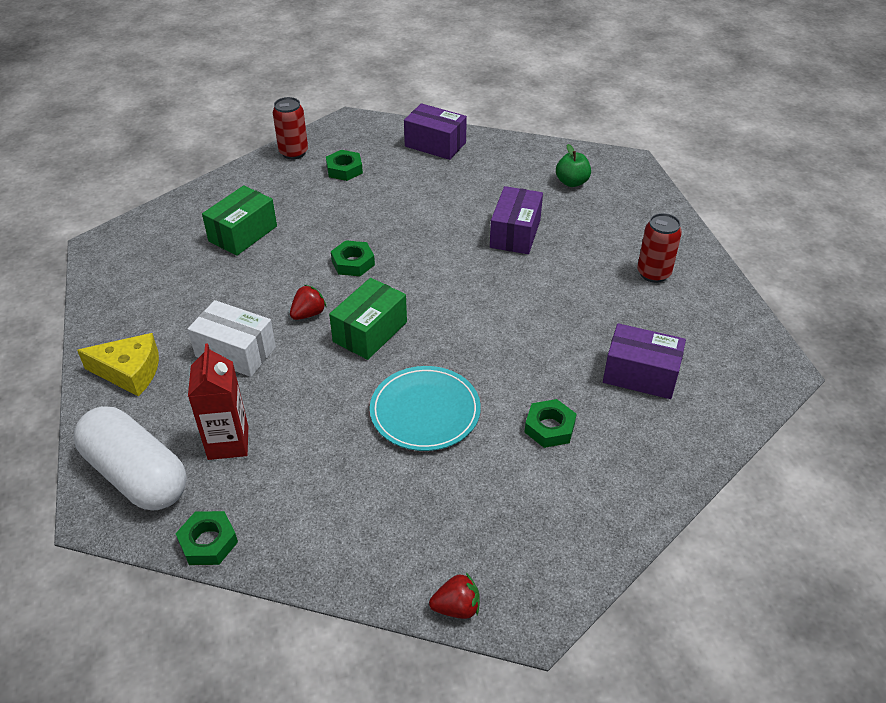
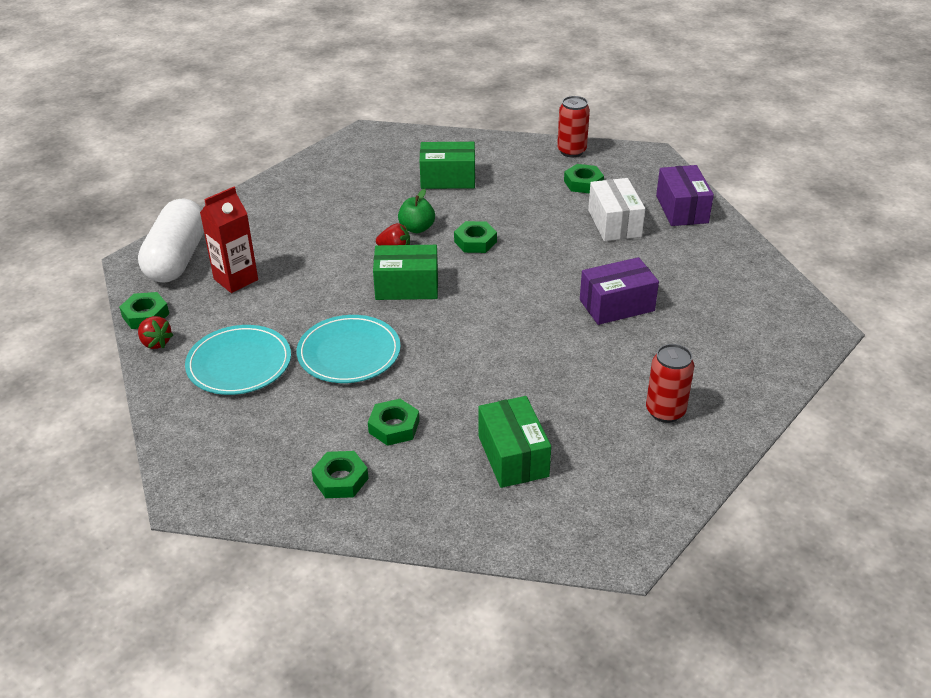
camera: 55 degrees right, 5 degrees down
(130, 372) = (261, 208): yellow cheese -> none
(236, 352) = (323, 239): white box -> white box (614, 223)
(366, 497) = (239, 363): none -> turquoise plate
(456, 607) = (172, 454): red strawberry -> red strawberry (156, 343)
(572, 182) = (737, 306): green apple -> green apple (417, 228)
(588, 493) = (340, 479): none -> green nut
(640, 374) = (513, 456): purple box -> green box

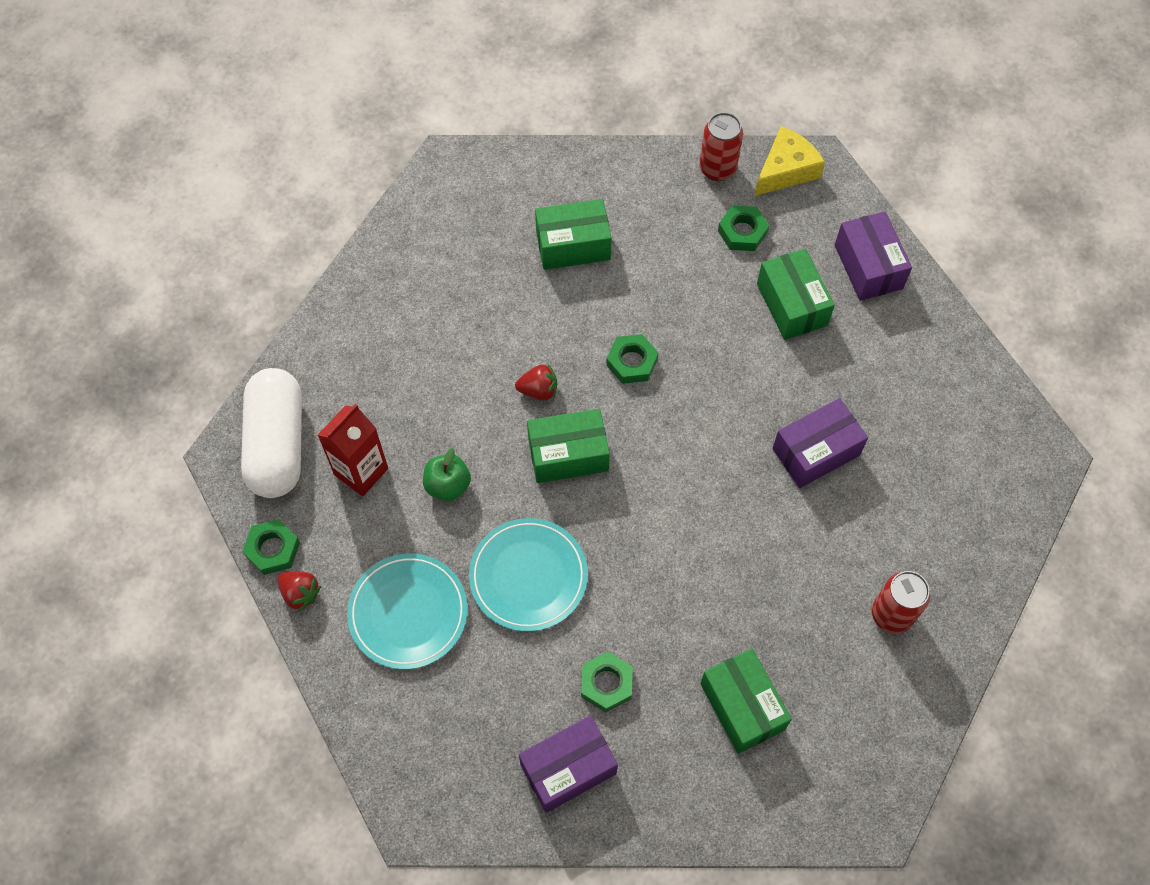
camera: 10 degrees left, 25 degrees up
(340, 479) = (568, 769): green nut -> purple box
(417, 228) = (556, 347): green apple -> green apple (448, 485)
(614, 223) = (792, 304): white box -> green box
(625, 156) = (786, 170): none -> yellow cheese

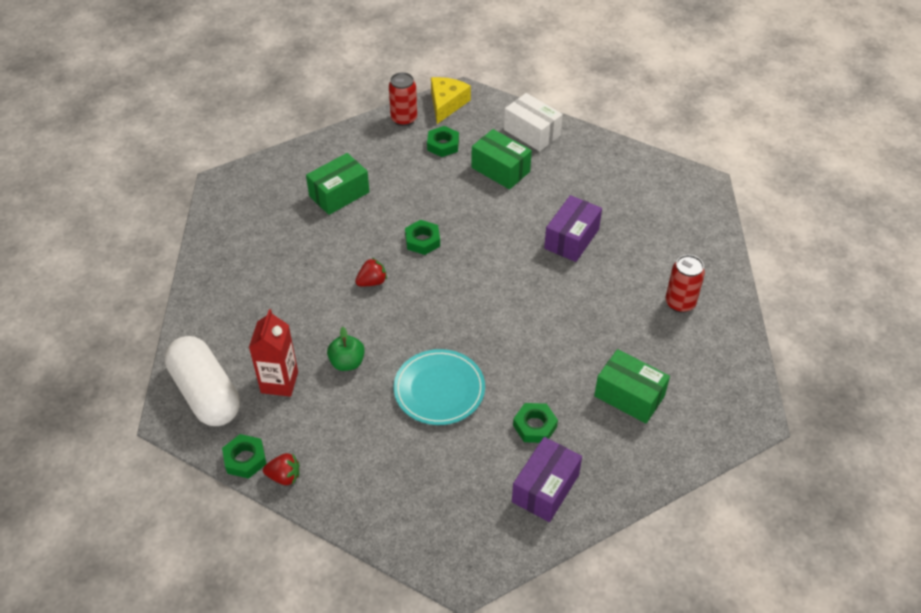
camera: 30 degrees left, 15 degrees down
(408, 612) = (371, 450): turquoise plate -> none
(568, 455) = (417, 309): green box -> none
(868, 267) = (532, 132): purple box -> white box

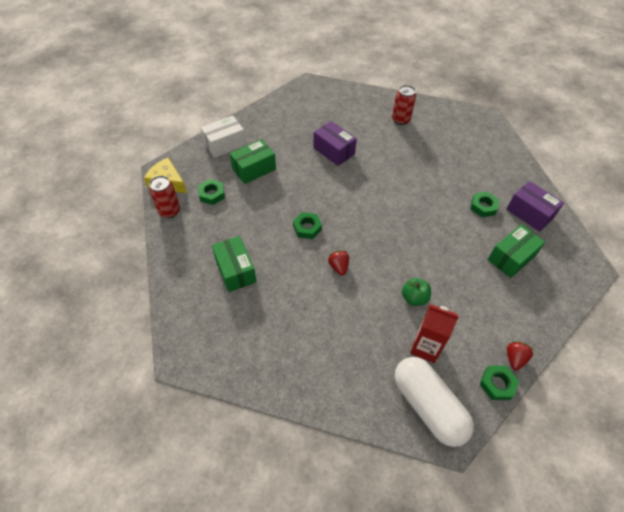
camera: 75 degrees left, 5 degrees up
(206, 393) = (428, 406): white capsule -> white capsule turned 75 degrees clockwise
(439, 389) = (447, 248): turquoise plate -> none
(629, 396) = (466, 159): green box -> green box (511, 258)

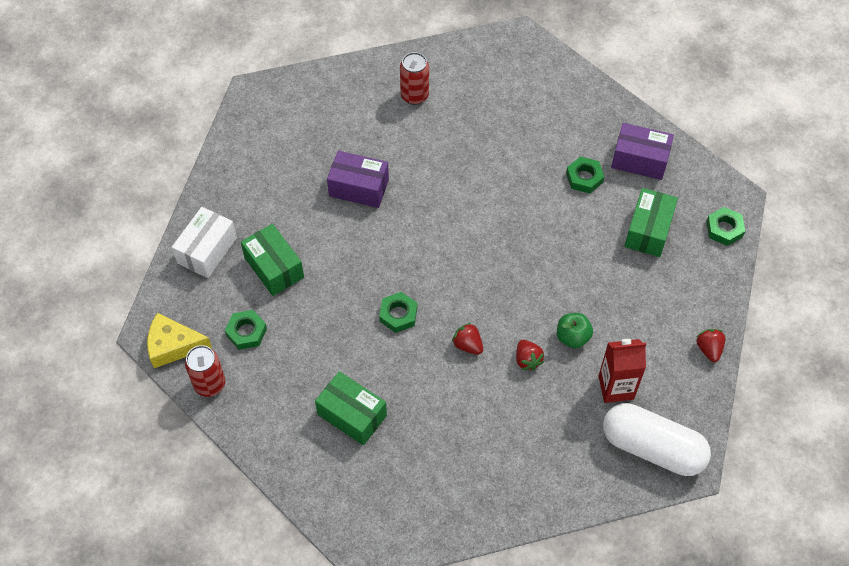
camera: 30 degrees left, 5 degrees up
(254, 169) = (274, 268): green box -> green box turned 60 degrees counterclockwise
(372, 296) = (527, 360): none -> red strawberry
(497, 384) = (706, 386): green nut -> green nut (724, 229)

